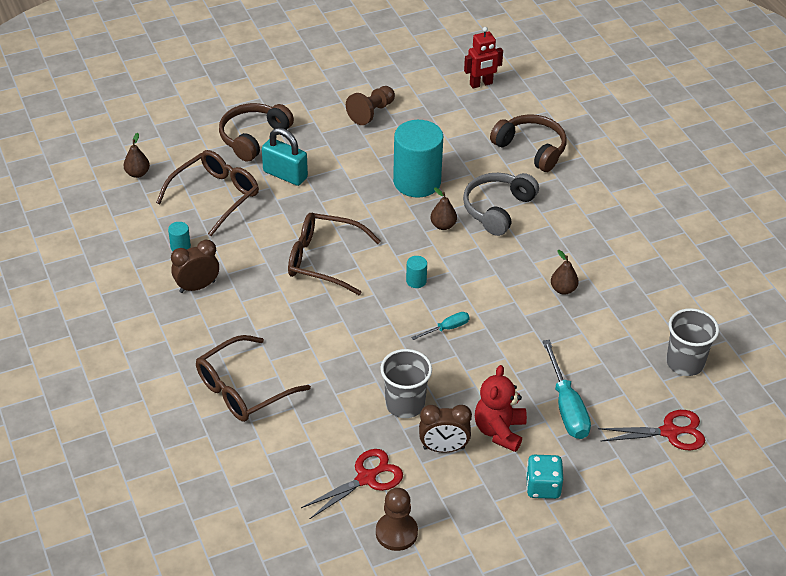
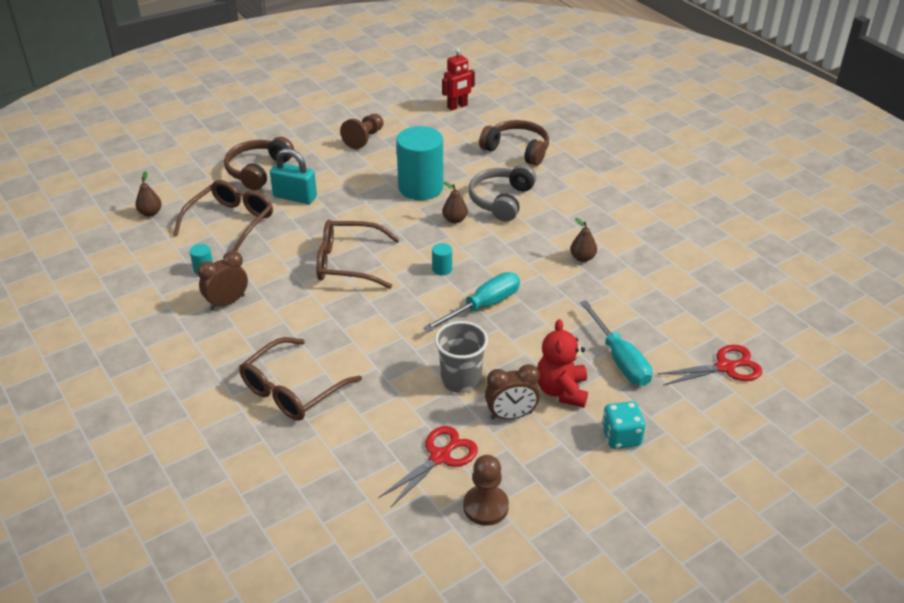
camera: 10 degrees left, 5 degrees down
(447, 328) = (483, 306): turquoise screwdriver -> turquoise screwdriver, size x1.86
(685, 363) = (716, 304): grey cup -> none

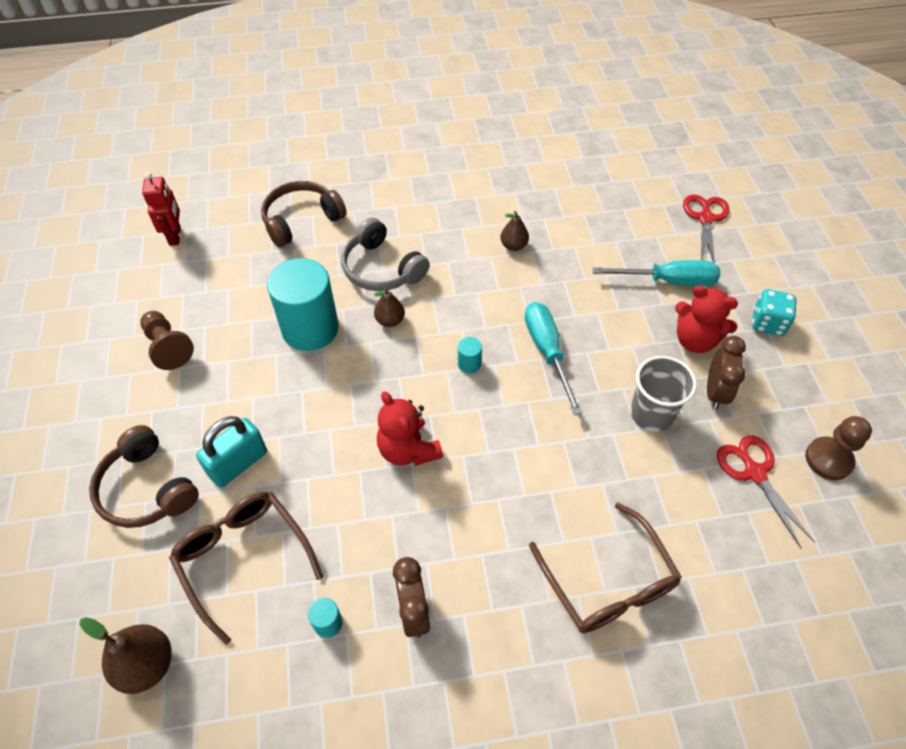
camera: 65 degrees left, 15 degrees up
(150, 213) = (147, 665): brown pear -> brown pear, size x1.58
(348, 263) = (408, 449): brown glasses -> red teddy bear

